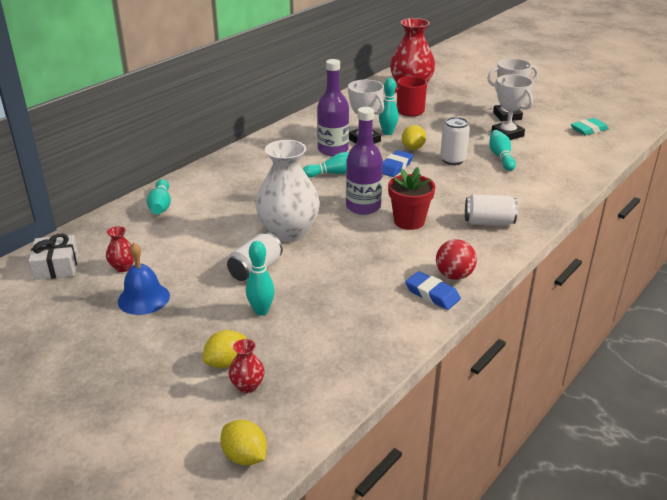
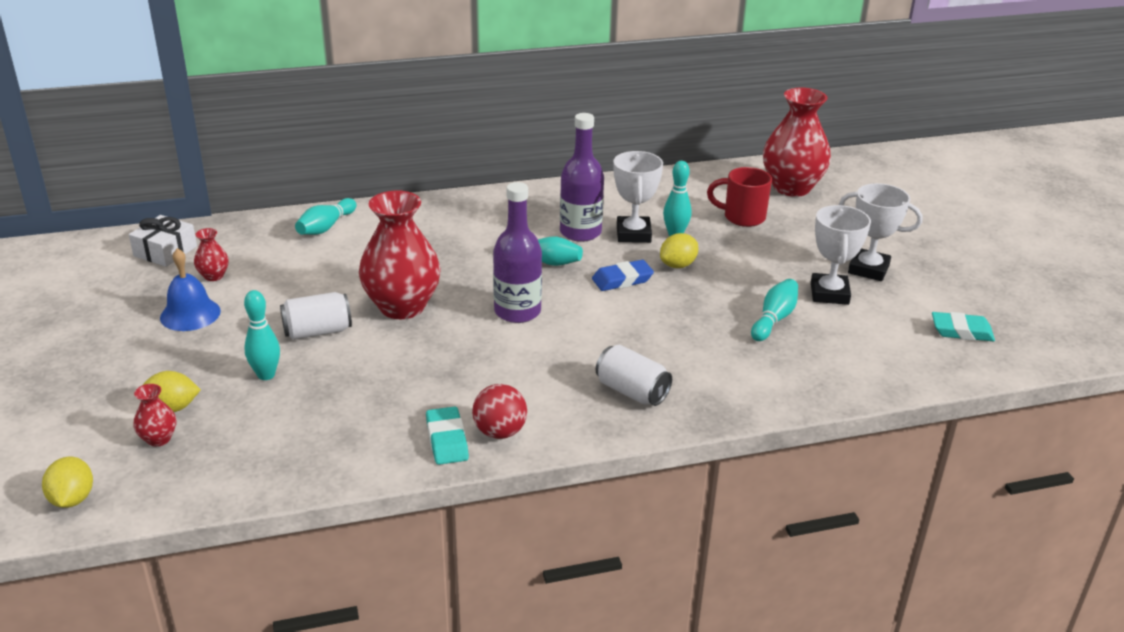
camera: 35 degrees right, 0 degrees up
(288, 232) = (402, 307): white vase -> red vase
(409, 221) = (542, 350): red flower pot -> none
(432, 294) = (447, 440): blue eraser -> turquoise eraser
(453, 160) = (705, 299): white can -> none

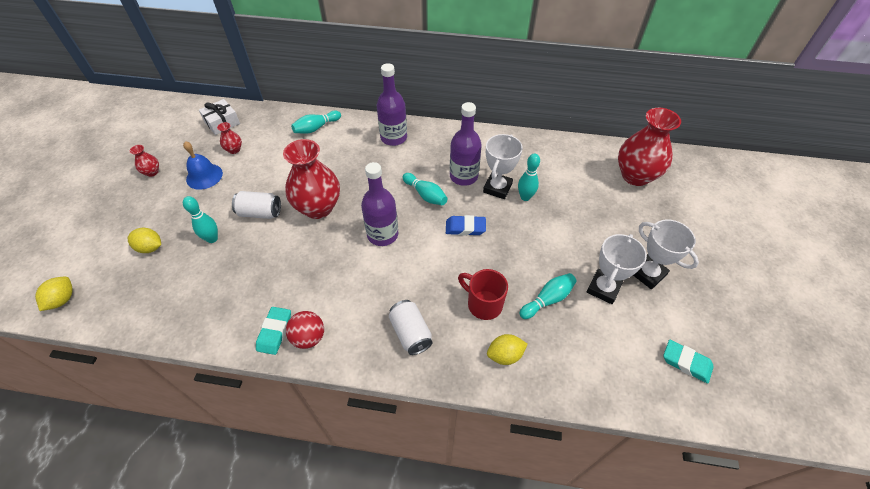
camera: 25 degrees right, 20 degrees up
(159, 439) = (129, 269): red vase -> red vase (152, 172)
(451, 214) = (393, 138): none -> purple bottle
(678, 265) = (510, 226): yellow lemon -> yellow lemon (505, 355)
(742, 217) = (582, 194): red mug -> red mug (483, 304)

